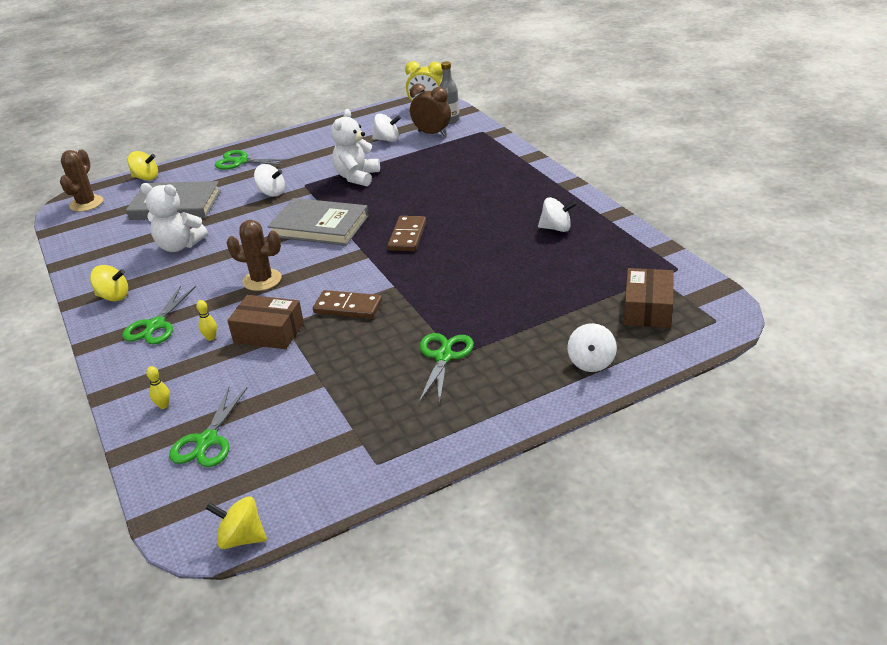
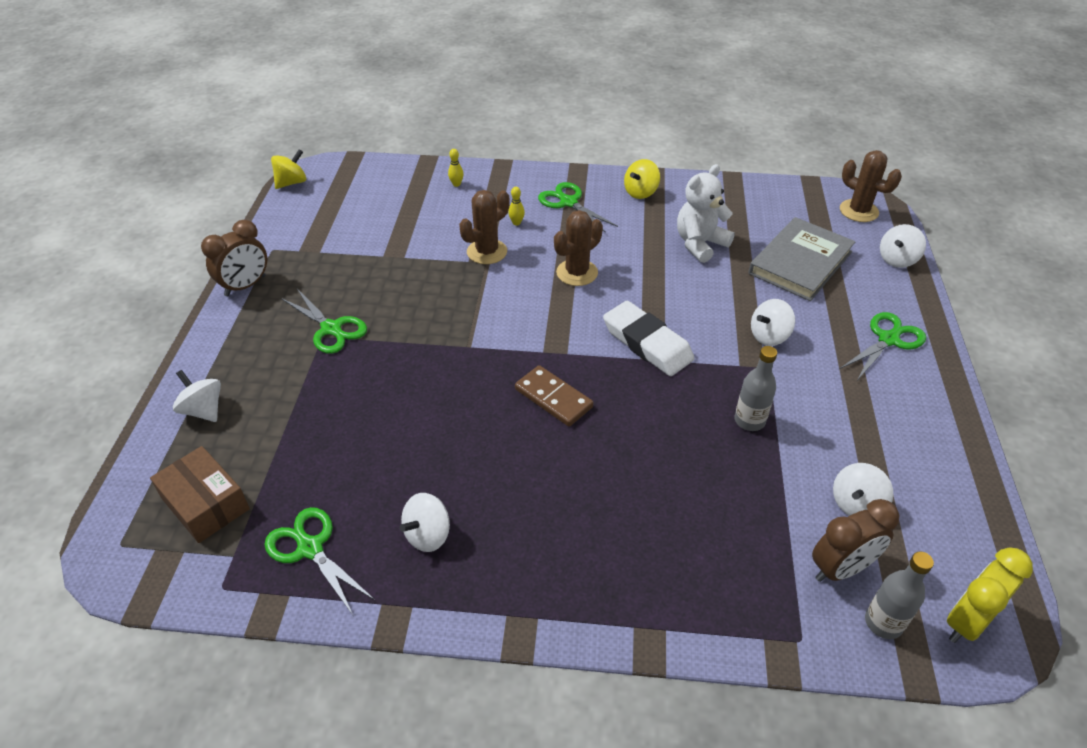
camera: 120 degrees right, 10 degrees up
(146, 178) = (897, 259): yellow spinning top -> white spinning top
(207, 441) = (394, 192): green scissors -> green scissors (310, 548)
(269, 333) = (487, 252): brown box -> brown cactus
(319, 226) = (647, 343): grey book -> white eraser
(348, 307) = (470, 305): brown domino -> none
(357, 177) = (749, 420): white teddy bear -> grey bottle
(445, 442) = (245, 286): none -> brown clock

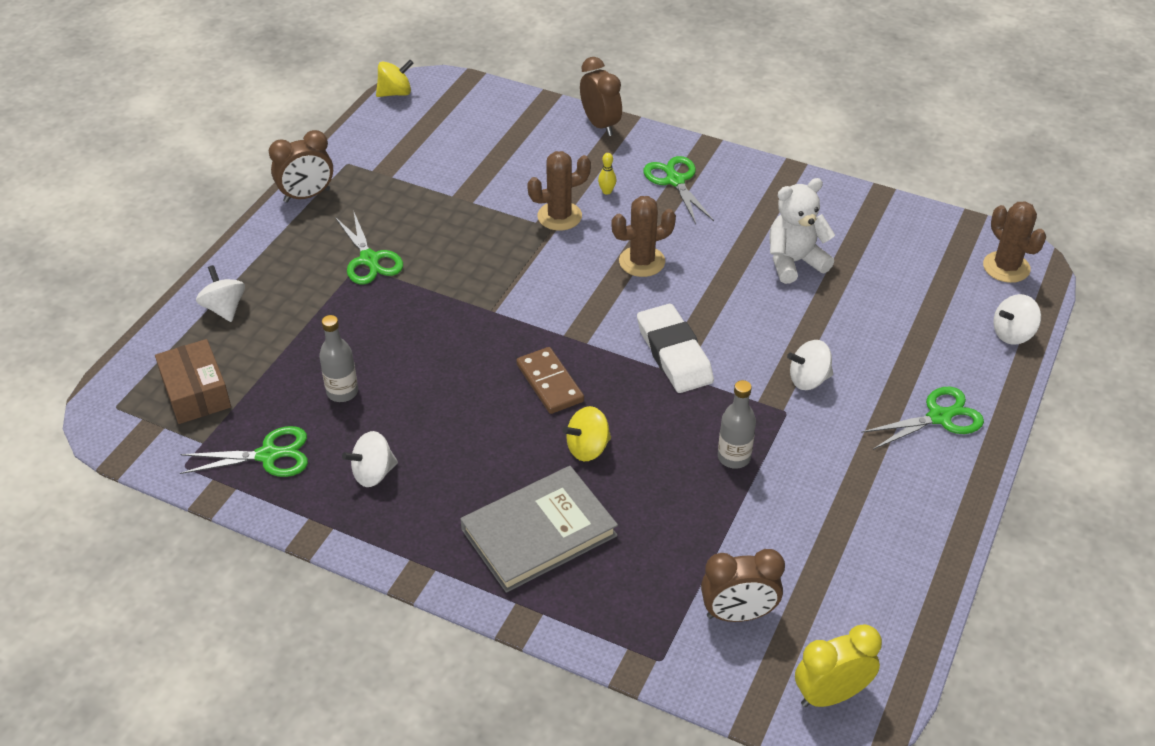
camera: 20 degrees right, 0 degrees up
(310, 548) = (268, 455): green scissors -> green scissors turned 105 degrees clockwise
(456, 184) = (565, 132): yellow bowling pin -> none
(483, 172) = (600, 125): none -> brown clock
(640, 192) = (762, 187): yellow spinning top -> yellow spinning top (588, 448)
(800, 263) = (895, 310): grey book -> grey book (539, 532)
(856, 504) = (792, 564): white spinning top -> none
(883, 623) = (748, 670): grey bottle -> grey bottle (342, 392)

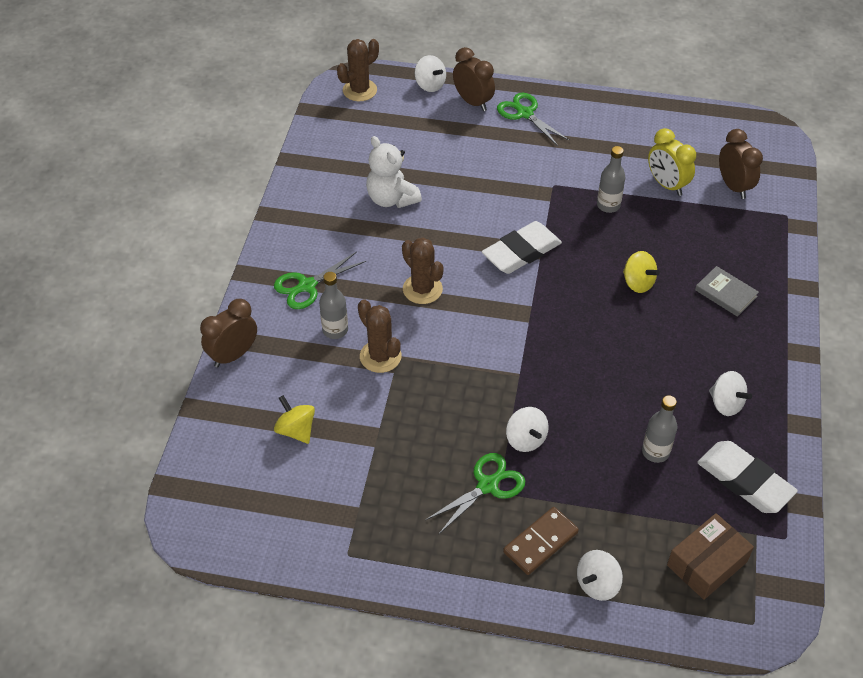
camera: 105 degrees left, 5 degrees up
(268, 455) = (745, 480): green scissors -> white eraser
(307, 196) = (411, 573): brown clock -> brown clock (473, 102)
(395, 93) = (210, 549): yellow spinning top -> yellow spinning top (296, 430)
(539, 532) = (726, 293): grey book -> grey book, size x0.55
(549, 383) = (584, 318): brown domino -> brown domino (540, 542)
(607, 191) = (335, 330): yellow bowling pin -> grey bottle
(808, 379) = (517, 177): white spinning top -> white spinning top (525, 439)
(830, 695) = (765, 142): yellow clock -> yellow clock (666, 185)

